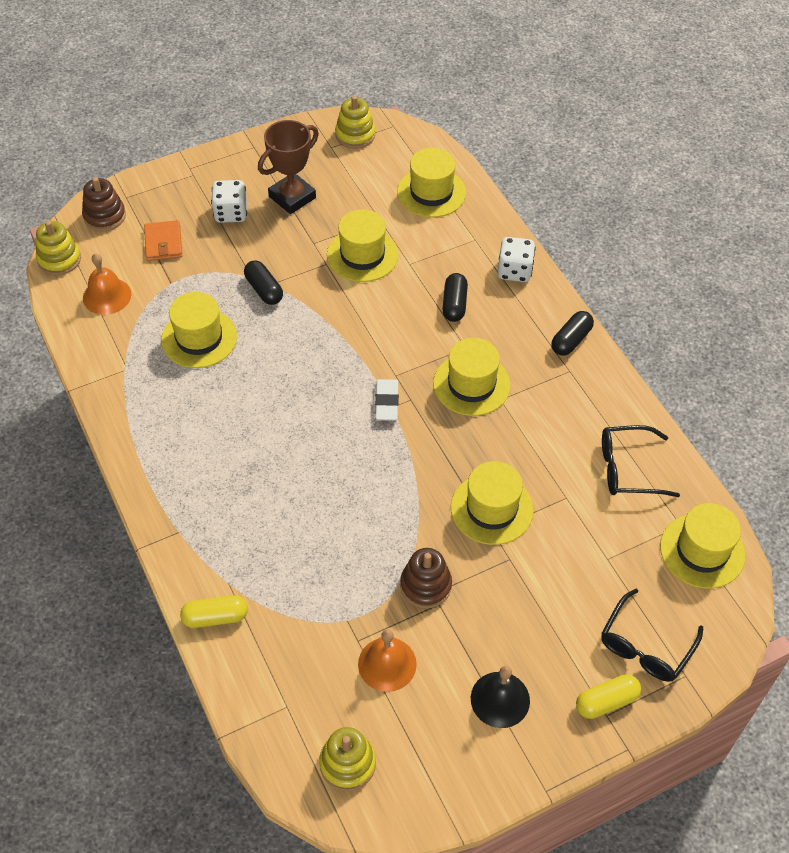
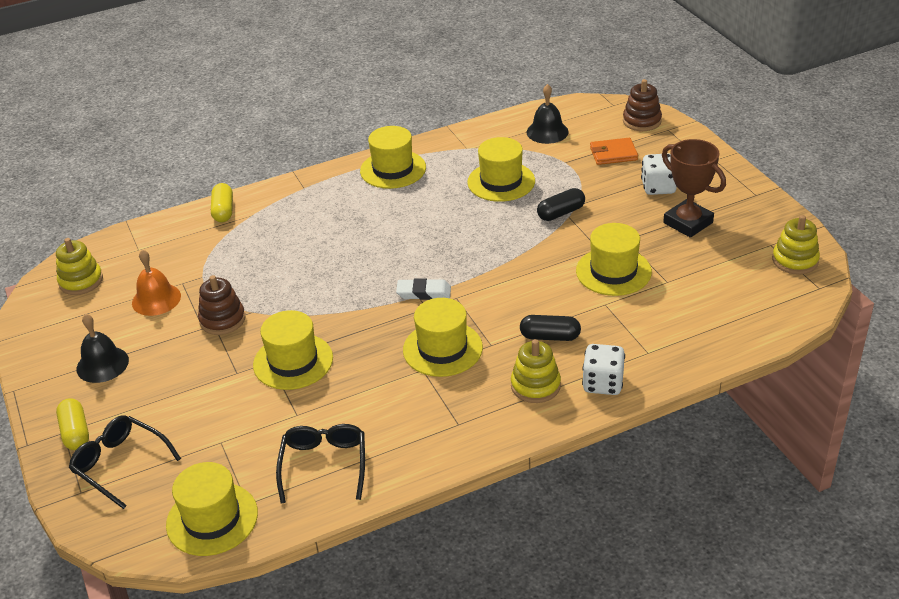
camera: 95 degrees right, 15 degrees down
(59, 259) = (587, 105): yellow stacking toy -> yellow stacking toy (535, 385)
(107, 296) = (547, 132): orange bell -> black bell
(431, 192) = (716, 318): yellow hat -> yellow hat (393, 169)
(571, 340) = (502, 427): black capsule -> none

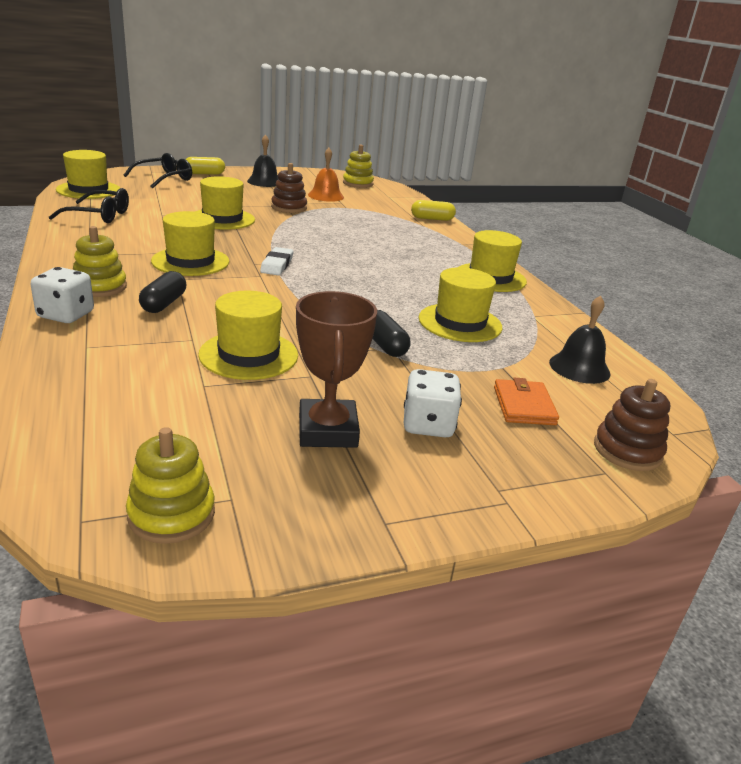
camera: 90 degrees right, 10 degrees down
(688, 223) = (327, 430): brown trophy -> brown trophy turned 60 degrees counterclockwise

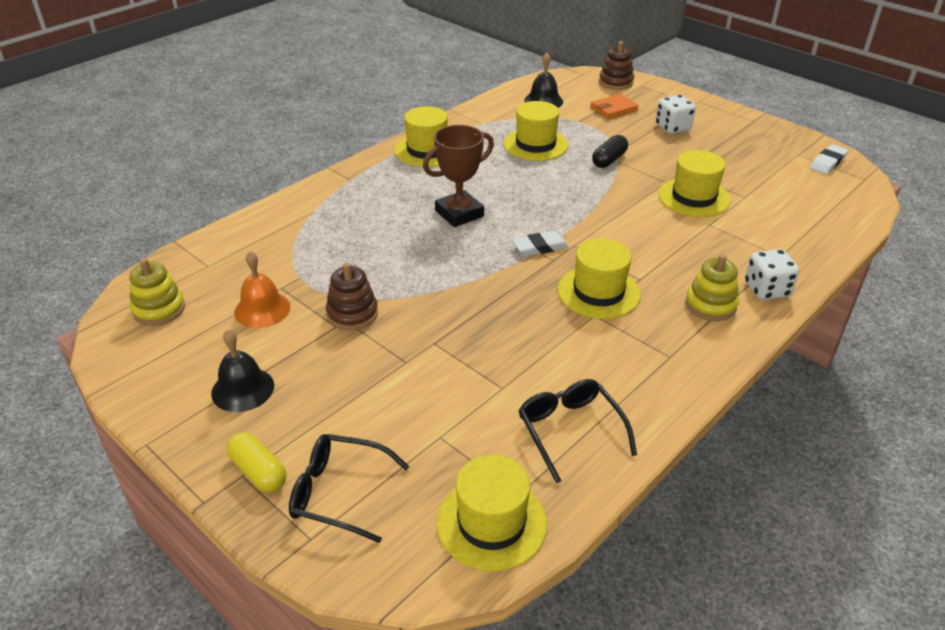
camera: 115 degrees left, 10 degrees up
(164, 304) = (686, 260): black capsule -> none
(171, 514) = (827, 162): yellow stacking toy -> white eraser
(222, 219) = (459, 337): yellow hat -> none
(327, 430) = (720, 150): brown trophy -> brown trophy (459, 213)
(432, 219) = (279, 213): yellow capsule -> none

